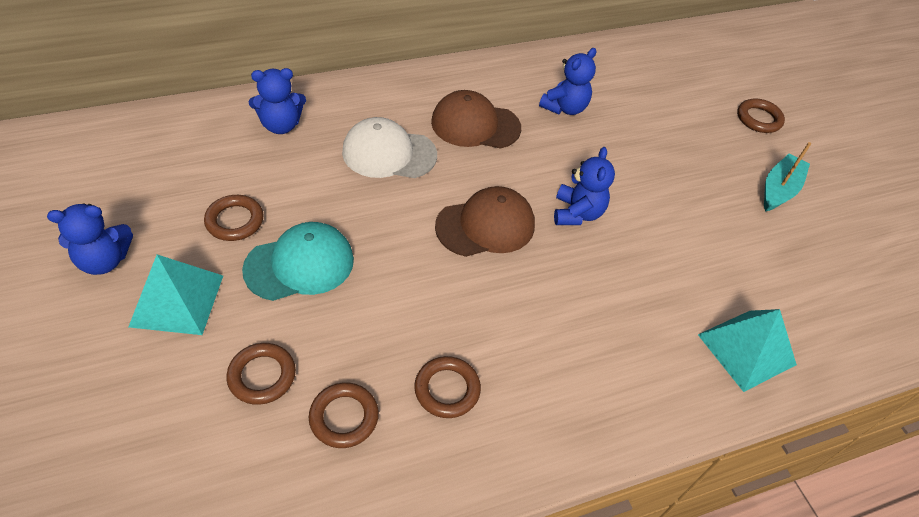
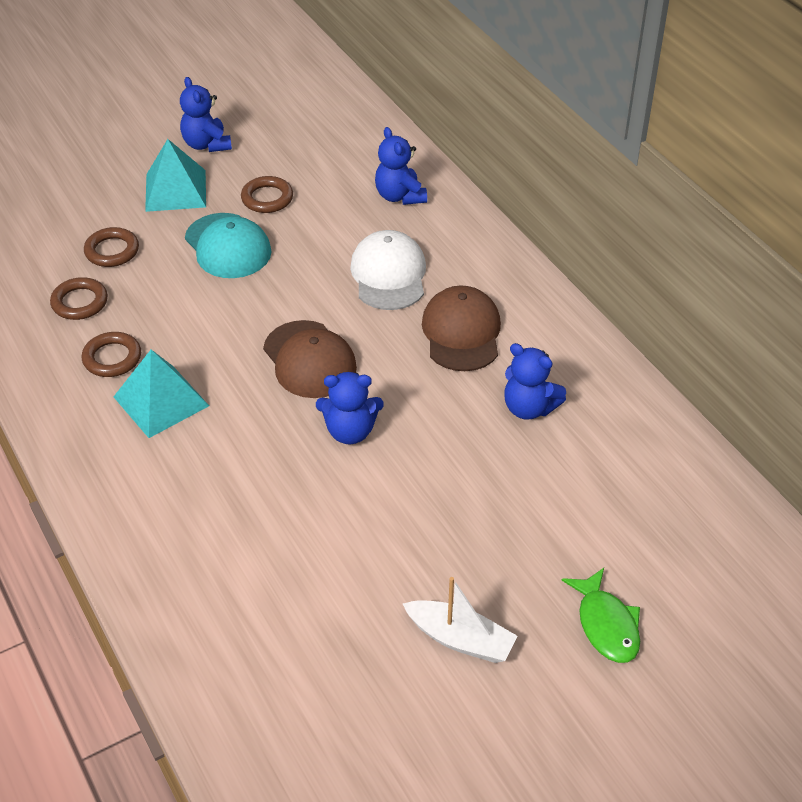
camera: 85 degrees right, 5 degrees down
(746, 349) = (190, 586): turquoise pyramid -> turquoise pyramid (161, 401)
(758, 119) = (606, 625): brown ring -> green fish
(779, 189) = (460, 639): turquoise boat -> white boat

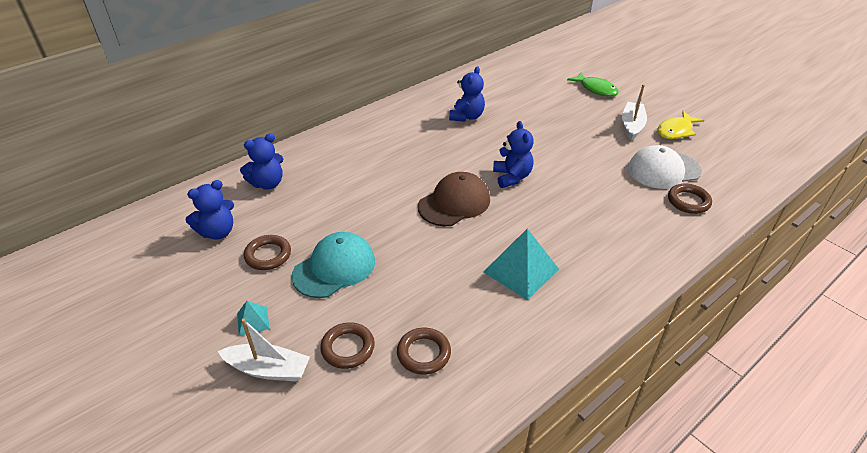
camera: 100 degrees left, 5 degrees down
(112, 201) = (268, 369): none -> white boat
(112, 358) = (486, 311): brown ring -> brown ring (688, 201)
(176, 190) = (253, 321): turquoise pyramid -> turquoise pyramid, size x0.50
(207, 144) = (178, 313): blue teddy bear -> blue teddy bear (218, 232)
(389, 275) = (359, 178): white cap -> white cap (663, 170)
(430, 708) = (676, 131): none -> yellow fish
(461, 333) = (411, 144): brown cap -> none
(606, 625) = (596, 89): green fish -> green fish turned 75 degrees clockwise

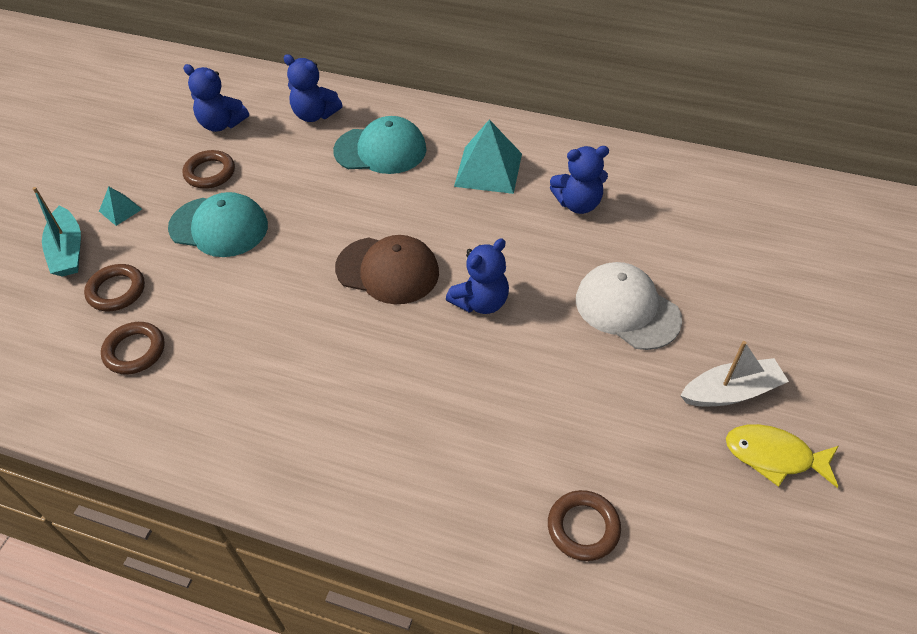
camera: 60 degrees right, 10 degrees up
(268, 369) = (68, 251): white boat -> turquoise boat
(340, 168) = (380, 150): none -> turquoise cap
(521, 270) = (305, 382): turquoise pyramid -> turquoise pyramid (488, 170)
(596, 89) = (796, 311): green fish -> none
(663, 170) = (641, 470): white cap -> white cap (627, 309)

